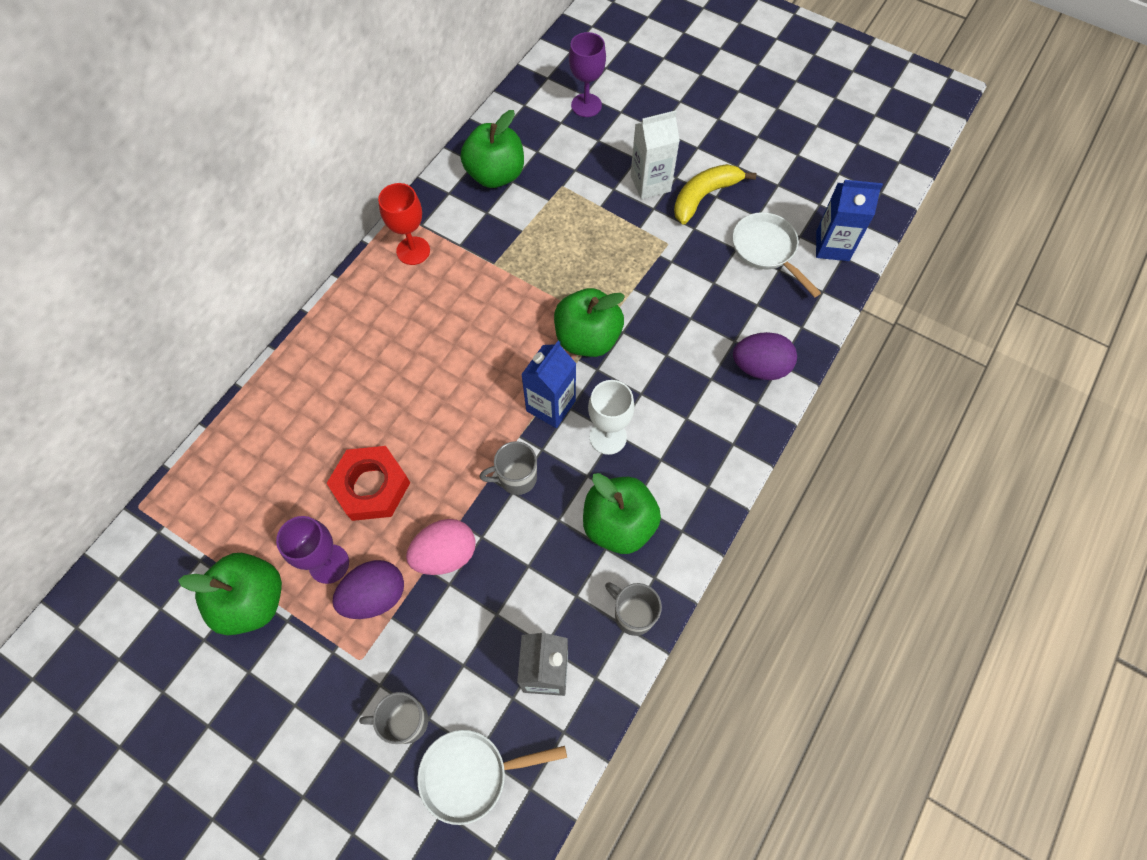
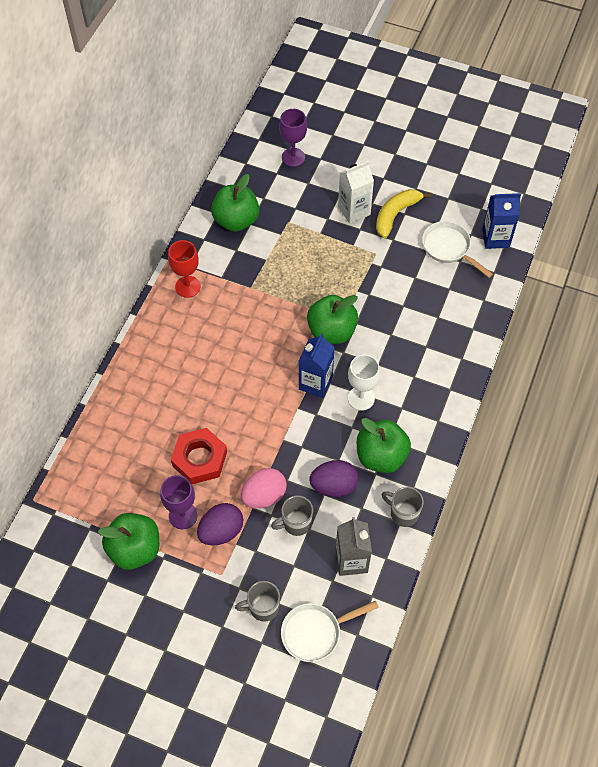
camera: 10 degrees left, 5 degrees down
(516, 478) = (302, 436): grey mug -> grey mug (296, 523)
(760, 367) = (459, 333): purple egg -> purple egg (334, 486)

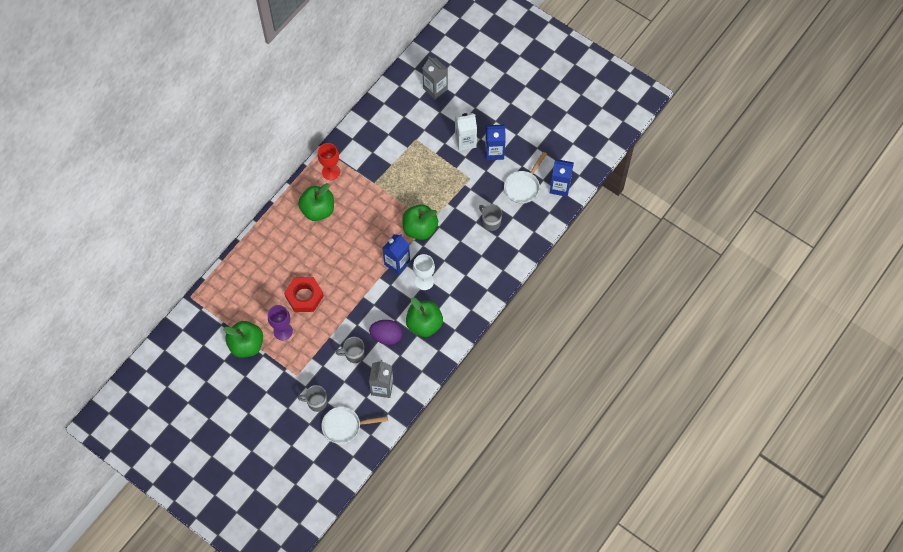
camera: 15 degrees right, 5 degrees up
(221, 531) = (304, 347): purple egg -> none
(236, 220) = (379, 129): green apple -> green apple (318, 210)
(264, 496) = (339, 331): pink egg -> none
(293, 157) = (435, 89): purple goblet -> grey carton
(395, 215) = (494, 152): yellow banana -> blue carton
(403, 513) = (426, 366): grey mug -> grey mug (490, 222)
(448, 248) = (523, 187): white pan -> white pan turned 120 degrees counterclockwise

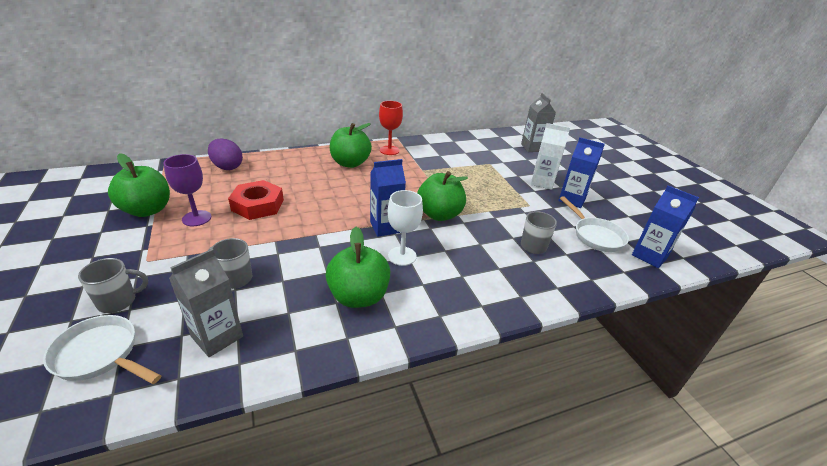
camera: 30 degrees right, 30 degrees down
(316, 402) = (118, 301): grey mug -> grey mug turned 120 degrees clockwise
(386, 336) = (297, 282): purple egg -> purple egg (227, 167)
(523, 187) = (595, 236): white pan -> white pan turned 90 degrees counterclockwise

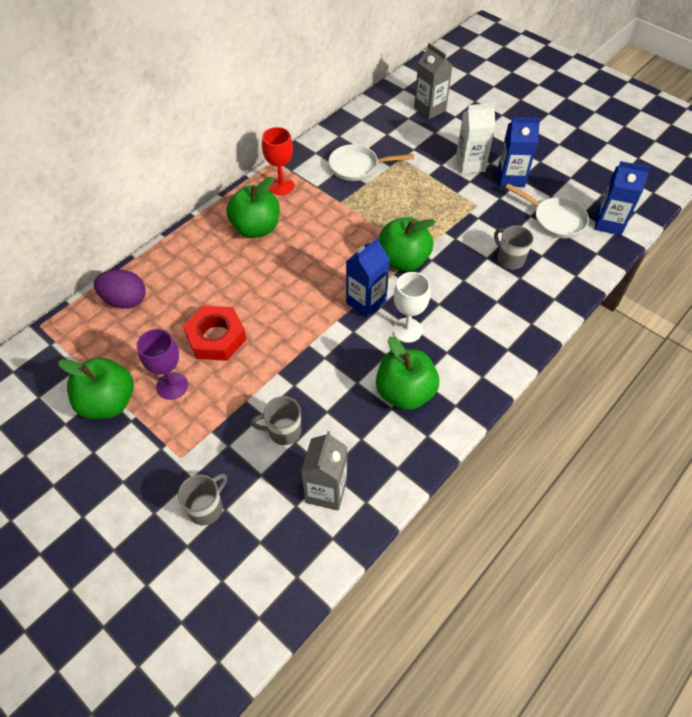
camera: 25 degrees left, 20 degrees up
(100, 355) = (251, 557): white pan -> white pan (357, 167)

